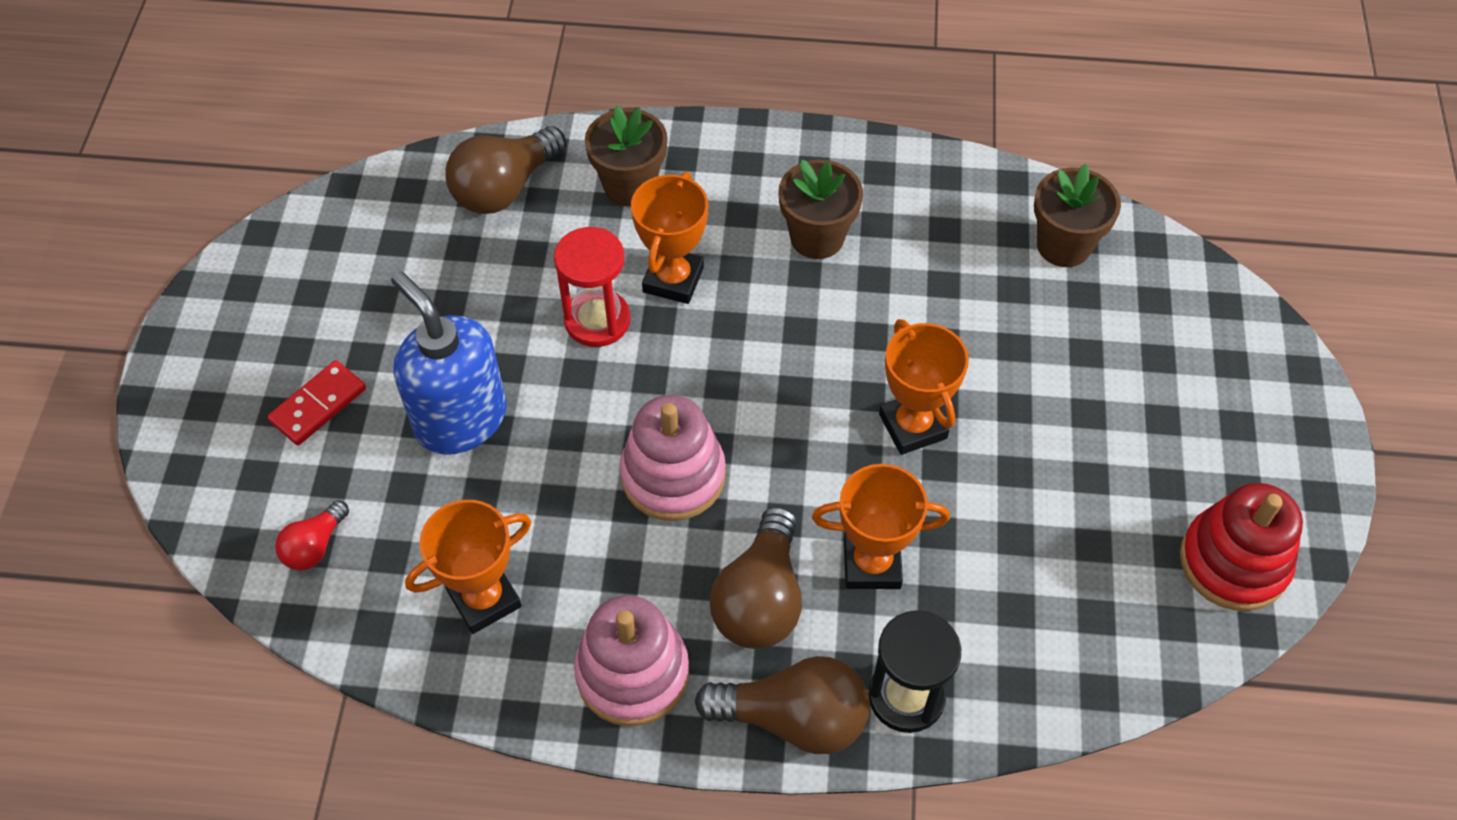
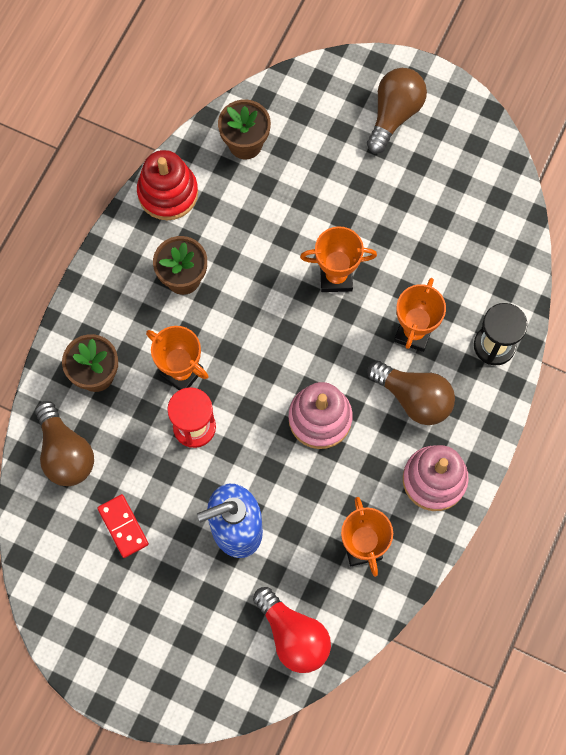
camera: 70 degrees left, 15 degrees up
(315, 546) = (293, 635): red light bulb -> red light bulb, size x1.82
(318, 405) = (193, 612): red domino -> red domino (123, 526)
(793, 718) = (487, 406): brown light bulb -> brown light bulb (394, 115)
(1233, 562) = (475, 154): red stacking toy -> red stacking toy (168, 193)

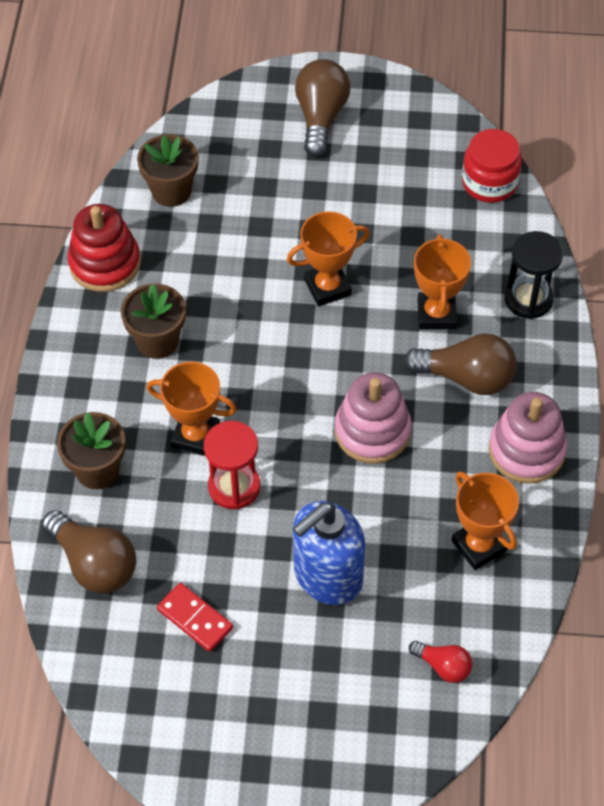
camera: 20 degrees left, 15 degrees down
(293, 635) = (443, 666): red light bulb -> red light bulb, size x0.55
(508, 226) = (489, 182): none -> red jar

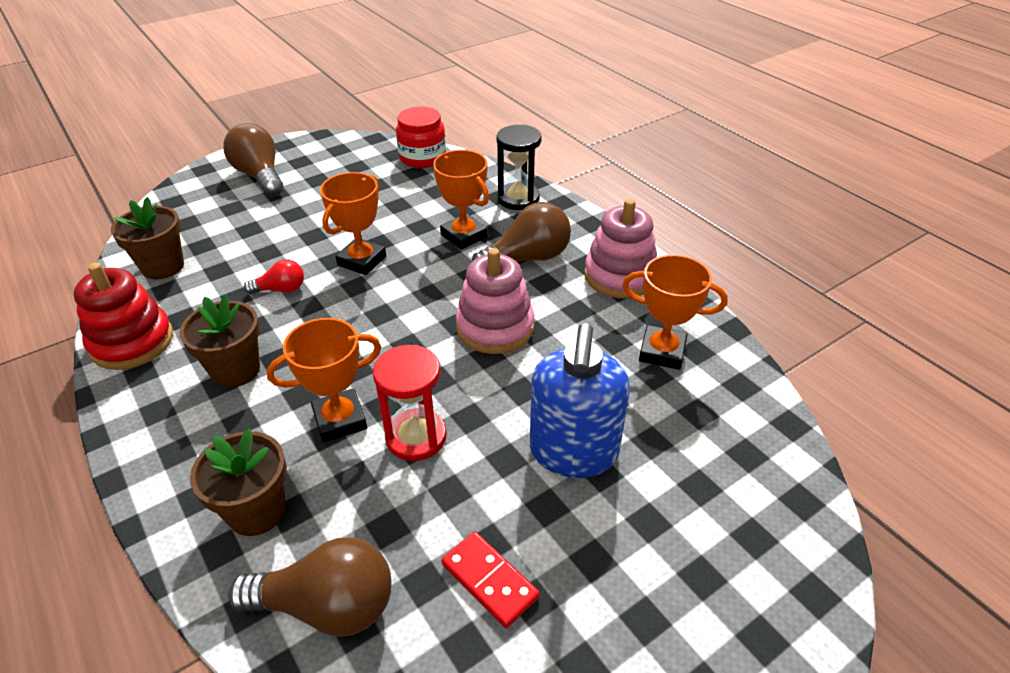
camera: 40 degrees left, 15 degrees down
(195, 618) = (490, 580): red domino -> red domino turned 45 degrees clockwise
(443, 666) = (744, 454): red light bulb -> red light bulb (281, 289)

